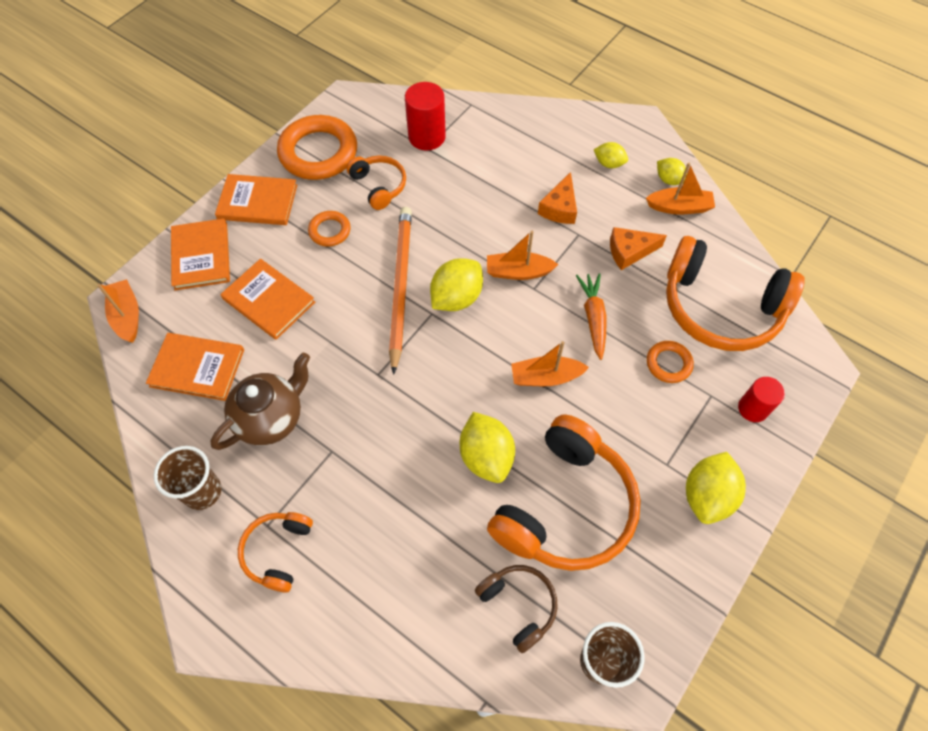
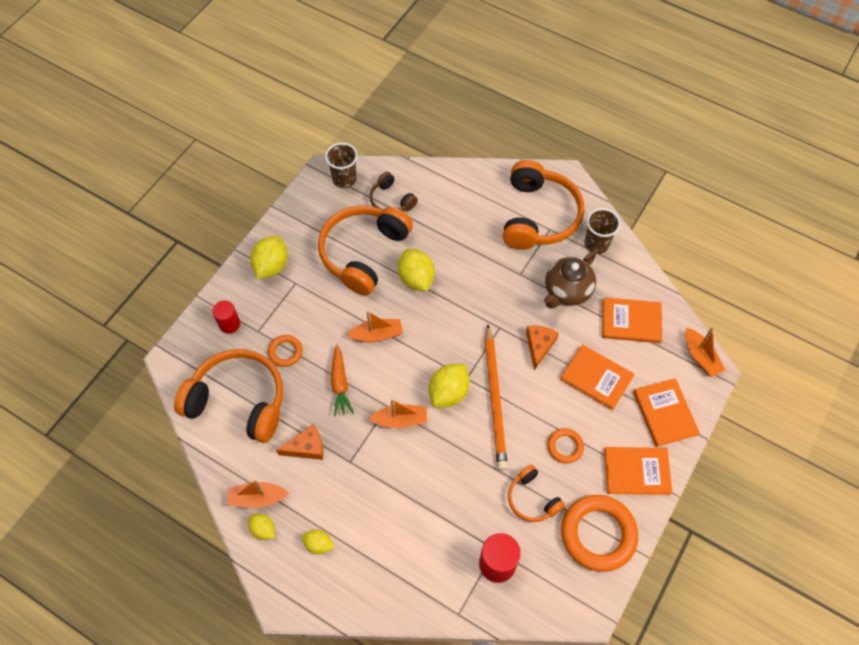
camera: 175 degrees right, 0 degrees up
(278, 551) = (538, 216): orange headphones -> orange headphones, size x1.96
(559, 208) = (366, 488): orange cheese -> orange cheese (539, 346)

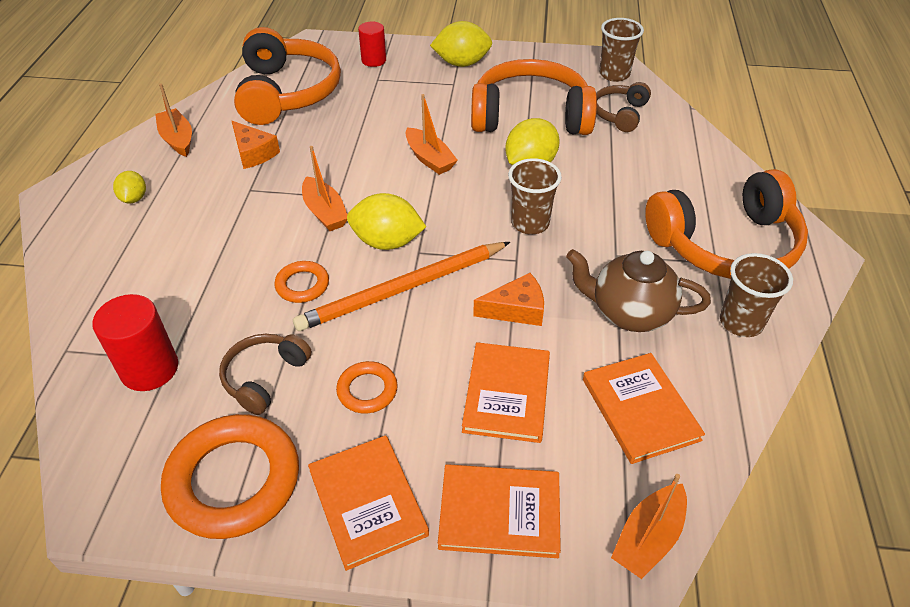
camera: 65 degrees right, 15 degrees down
(263, 529) = (141, 154): yellow lemon -> none
(285, 352) = (363, 103): orange ring -> orange ring (302, 285)
(340, 384) = (347, 152): orange carrot -> none
(471, 305) = (530, 223): none -> brown cup
(532, 499) = (264, 377): orange headphones -> brown headphones
(664, 413) = (499, 512): orange book -> orange book turned 45 degrees clockwise

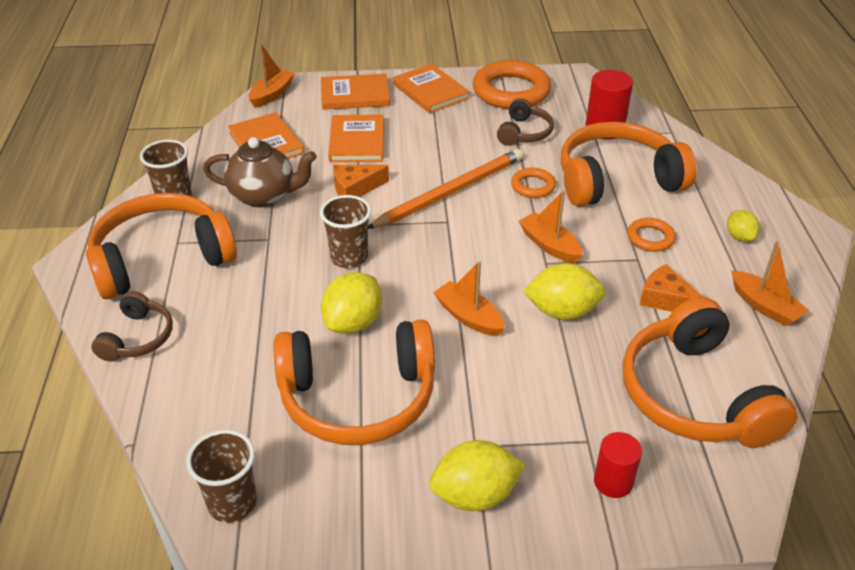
camera: 170 degrees right, 5 degrees down
(199, 281) = (617, 180): none -> orange headphones
(367, 390) = (451, 133): orange ring -> orange ring (650, 238)
(387, 242) = (478, 226): yellow lemon -> yellow lemon (562, 311)
(620, 114) = (237, 418): brown headphones -> brown headphones (138, 338)

